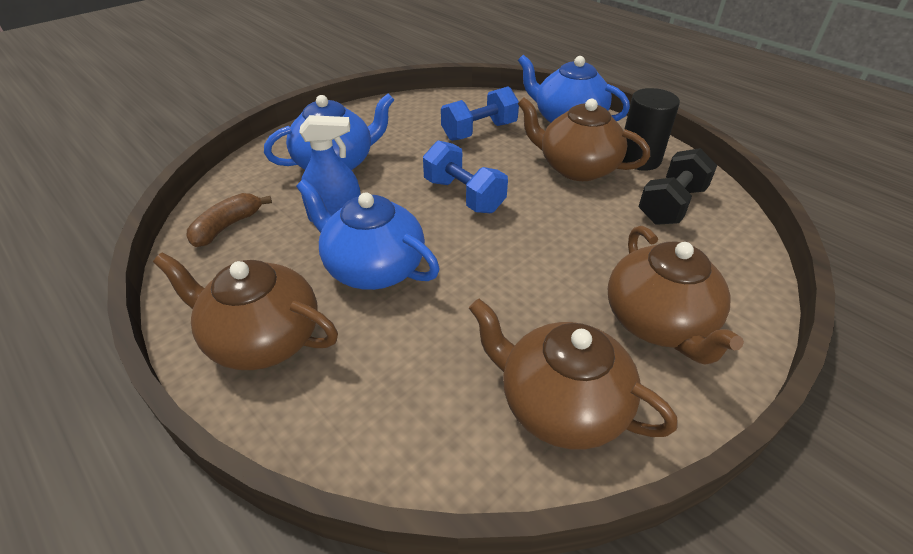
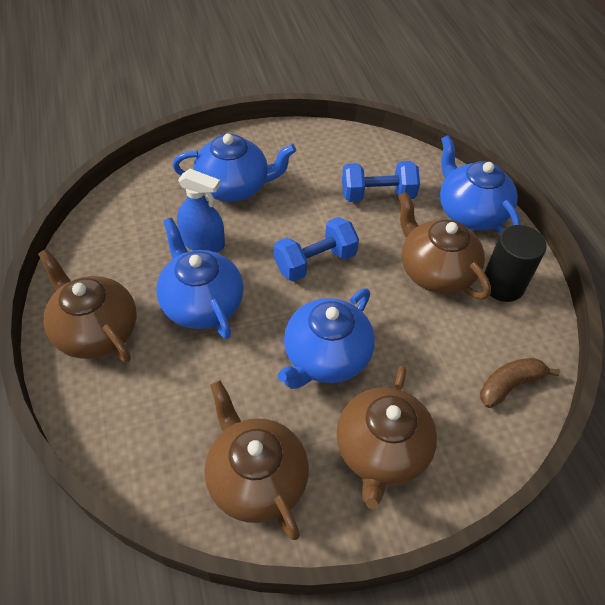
camera: 25 degrees right, 10 degrees up
(227, 226) = (122, 220): brown banana -> brown banana (510, 385)
(463, 196) = (315, 262): blue dumbbell -> blue dumbbell turned 75 degrees clockwise
(538, 266) = (326, 357): none -> blue teapot
(671, 205) = (489, 347): black dumbbell -> none

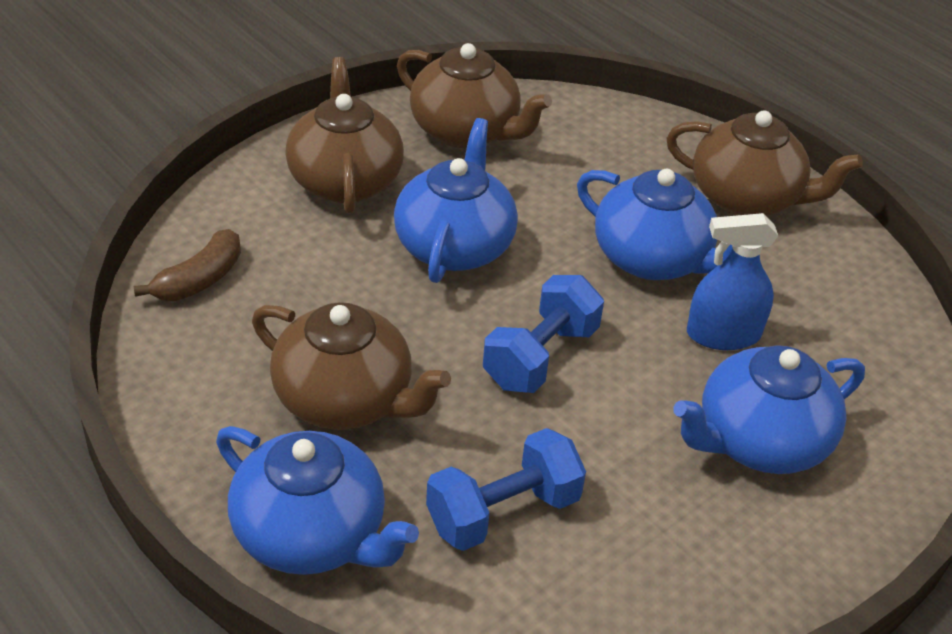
camera: 155 degrees right, 10 degrees down
(502, 285) = (227, 411): black cylinder -> none

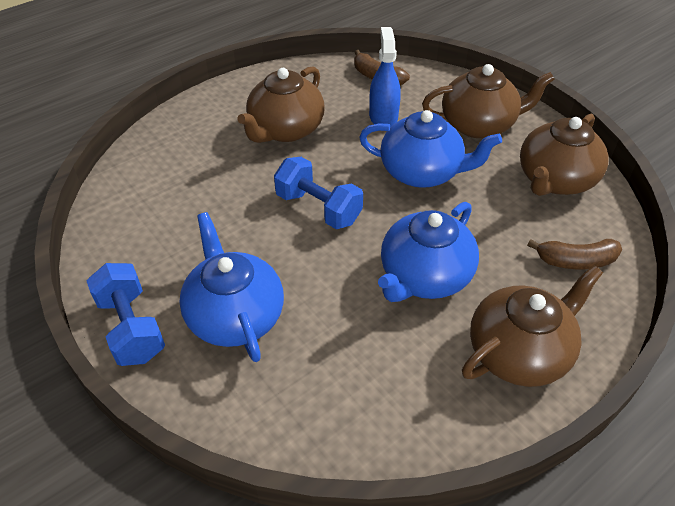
camera: 95 degrees right, 5 degrees up
(312, 534) = (196, 121): blue teapot -> none
(503, 512) = (197, 187): blue dumbbell -> blue dumbbell (131, 328)
(606, 139) = (575, 261): none -> brown banana
(723, 334) = (342, 309): blue spray bottle -> blue spray bottle (383, 117)
(746, 198) = (519, 352): brown teapot -> brown teapot turned 150 degrees counterclockwise

